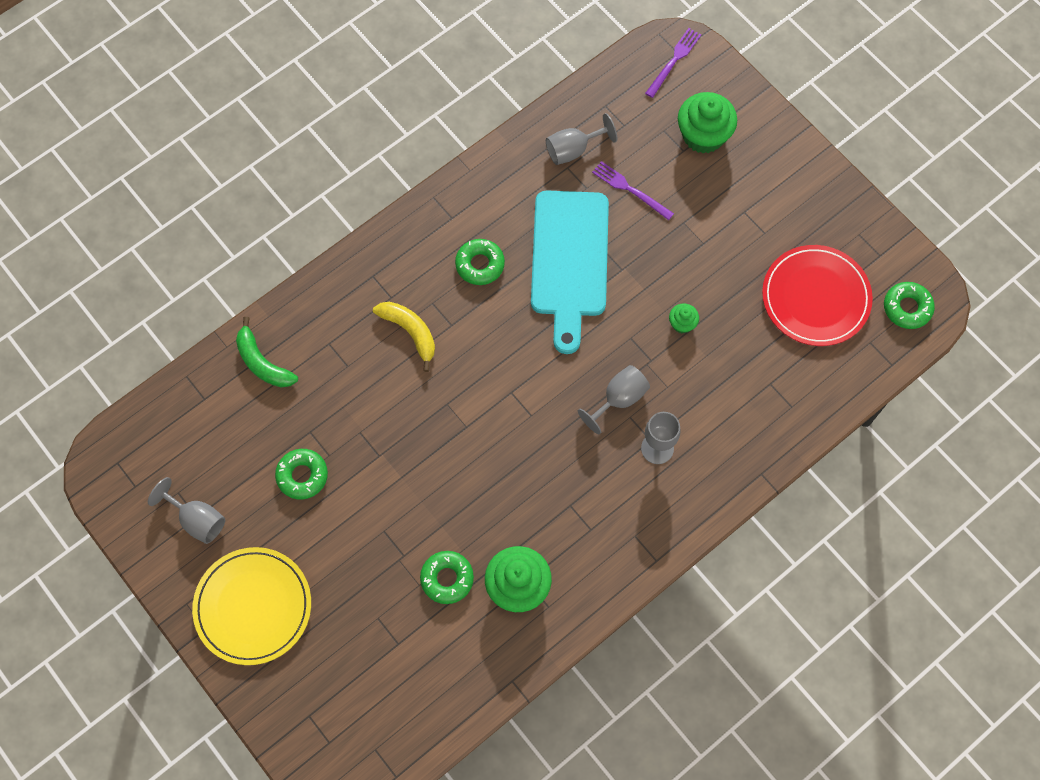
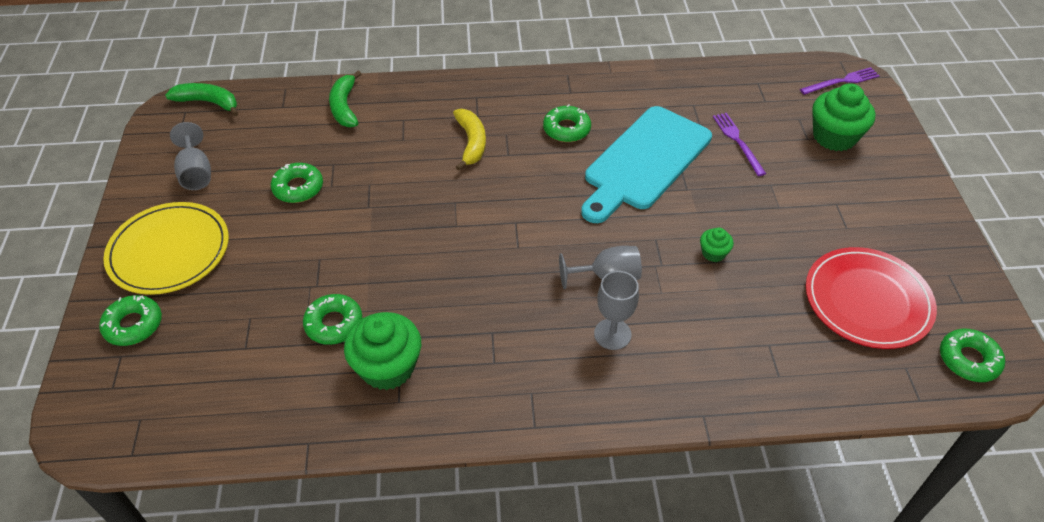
camera: 35 degrees right, 20 degrees down
(129, 438) = (208, 102): none -> green banana
(292, 686) = (133, 325): none -> green donut
(573, 150) = (707, 96): grey goblet -> none

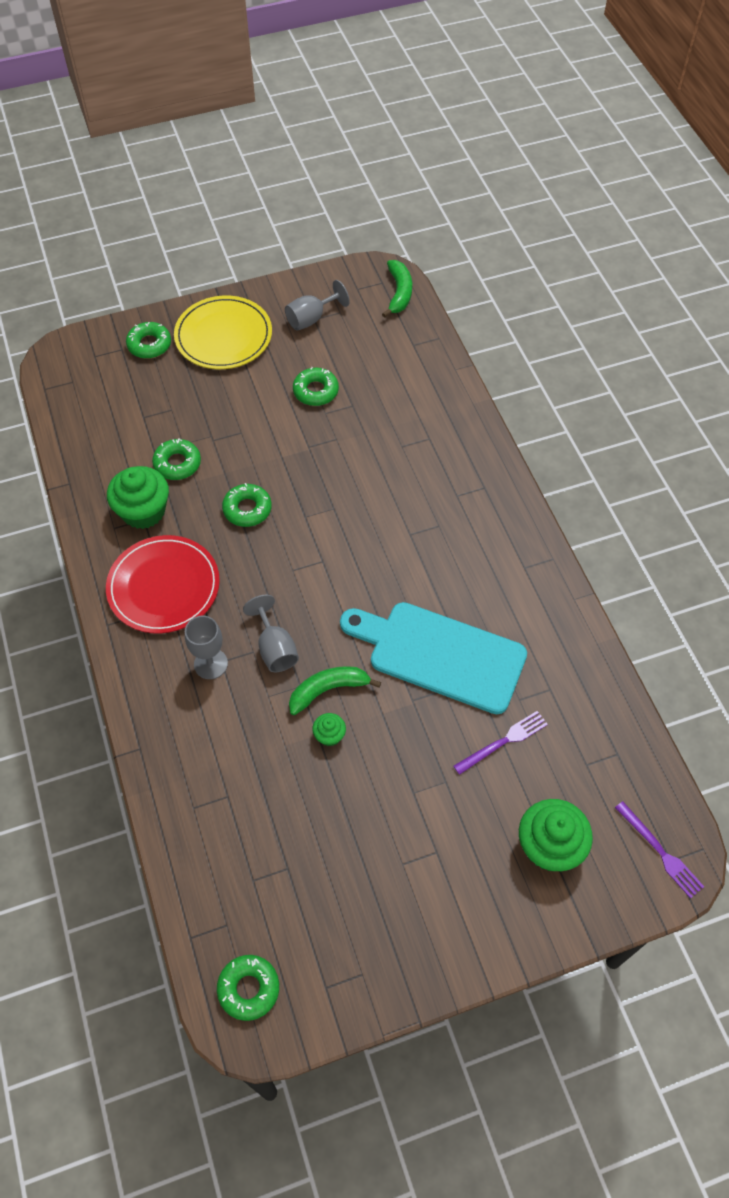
camera: 75 degrees right, 10 degrees up
(344, 107) = (430, 389): green banana -> green banana (328, 690)
(471, 143) = (415, 500): yellow banana -> none
(566, 129) = (464, 575): green donut -> green donut (247, 509)
(867, 300) = (303, 887): red plate -> red plate (164, 587)

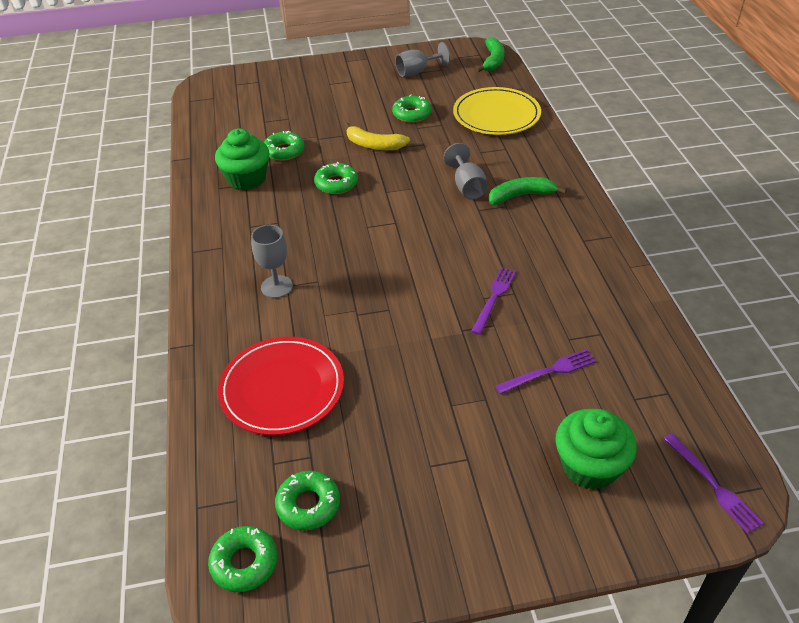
camera: 10 degrees right, 15 degrees down
(149, 345) = (281, 80): green donut -> green donut (308, 505)
(164, 587) = (249, 229): red plate -> red plate (282, 388)
(223, 336) = (342, 78): yellow plate -> yellow plate (496, 115)
(275, 648) = (338, 280): grey goblet -> grey goblet (467, 187)
(280, 445) = (374, 145): none -> yellow banana
(328, 690) = (382, 315): green banana -> green banana (521, 196)
(329, 735) = (376, 350): green cupcake -> none
(440, 655) = (494, 298): turquoise cutting board -> purple fork

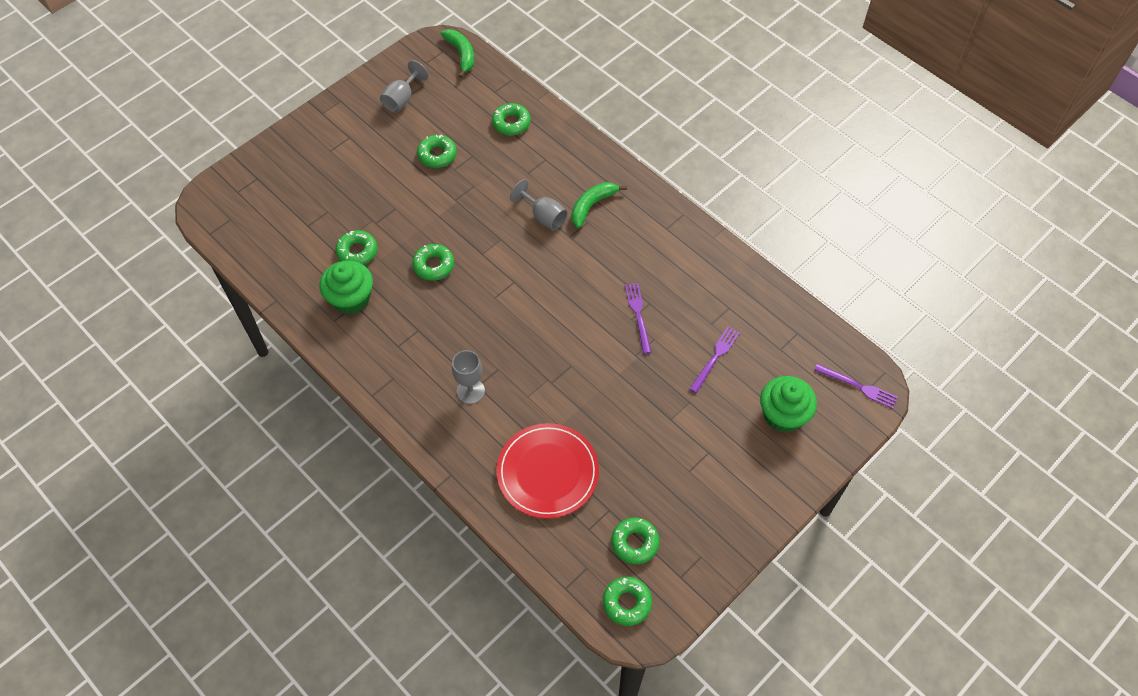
camera: 35 degrees left, 15 degrees up
(374, 145) = (432, 207): yellow banana -> none
(496, 115) = (511, 123): yellow plate -> green donut

